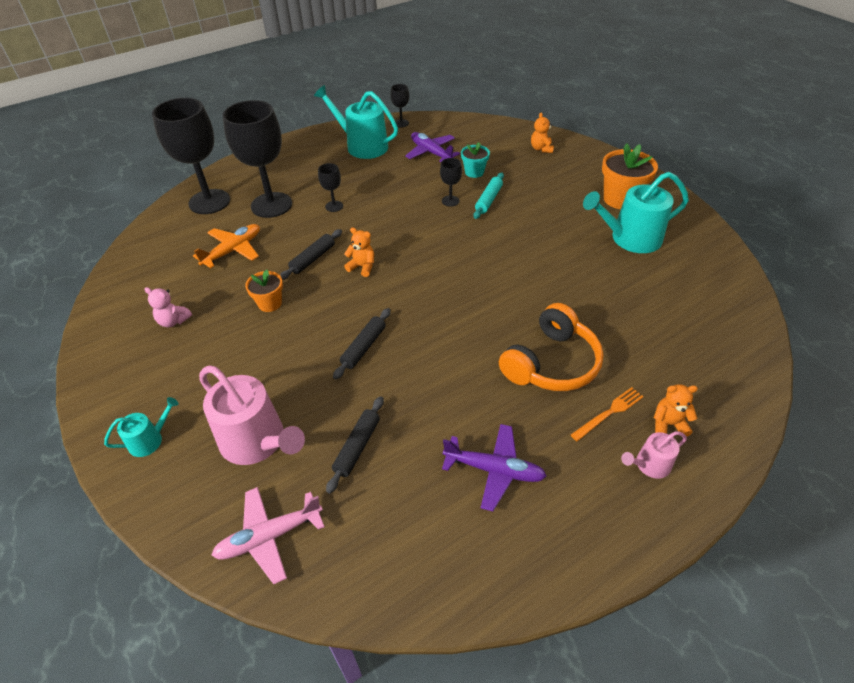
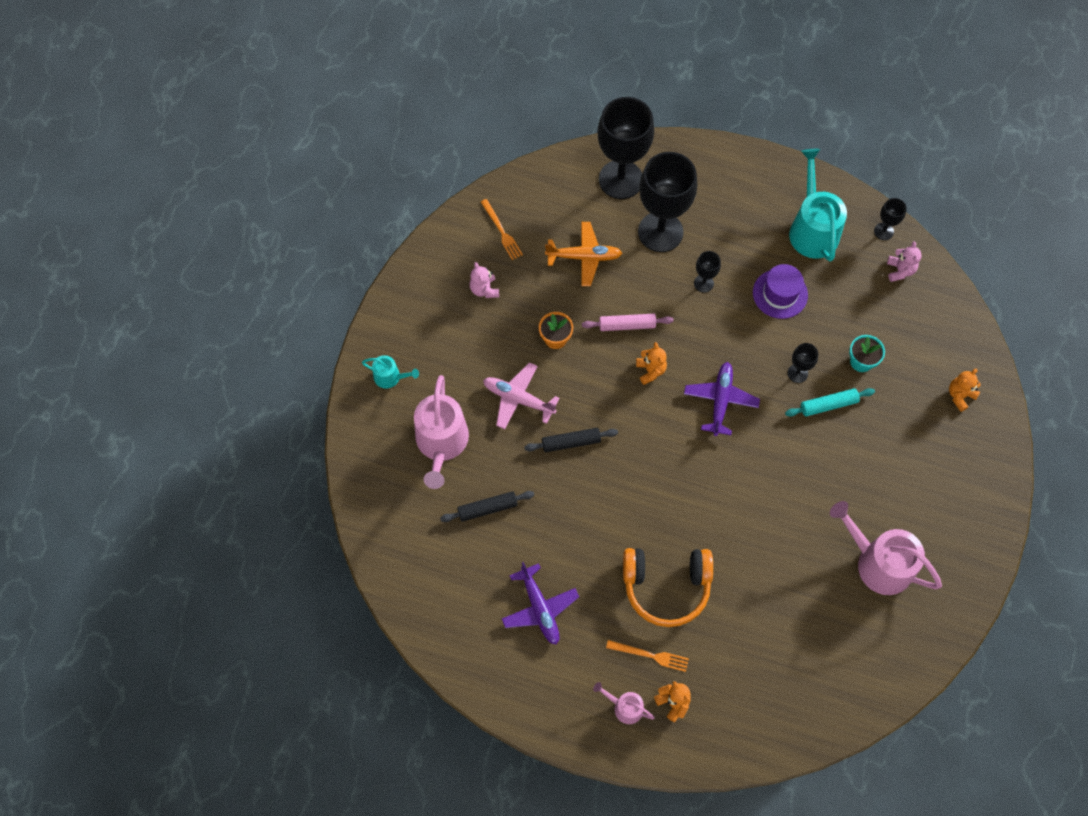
camera: 50 degrees right, 20 degrees up
(148, 282) = (502, 231): none -> orange fork
(269, 537) = (390, 510): pink plane -> pink plane (518, 399)
(313, 259) = (627, 325): black rolling pin -> pink rolling pin
(386, 179) = (780, 294): none -> purple hat
(431, 152) = (858, 299): purple plane -> purple plane (720, 400)
(433, 130) = (900, 270): none -> pink teddy bear
(620, 199) = (936, 521): orange flower pot -> none
(630, 238) = (878, 563): turquoise watering can -> pink watering can

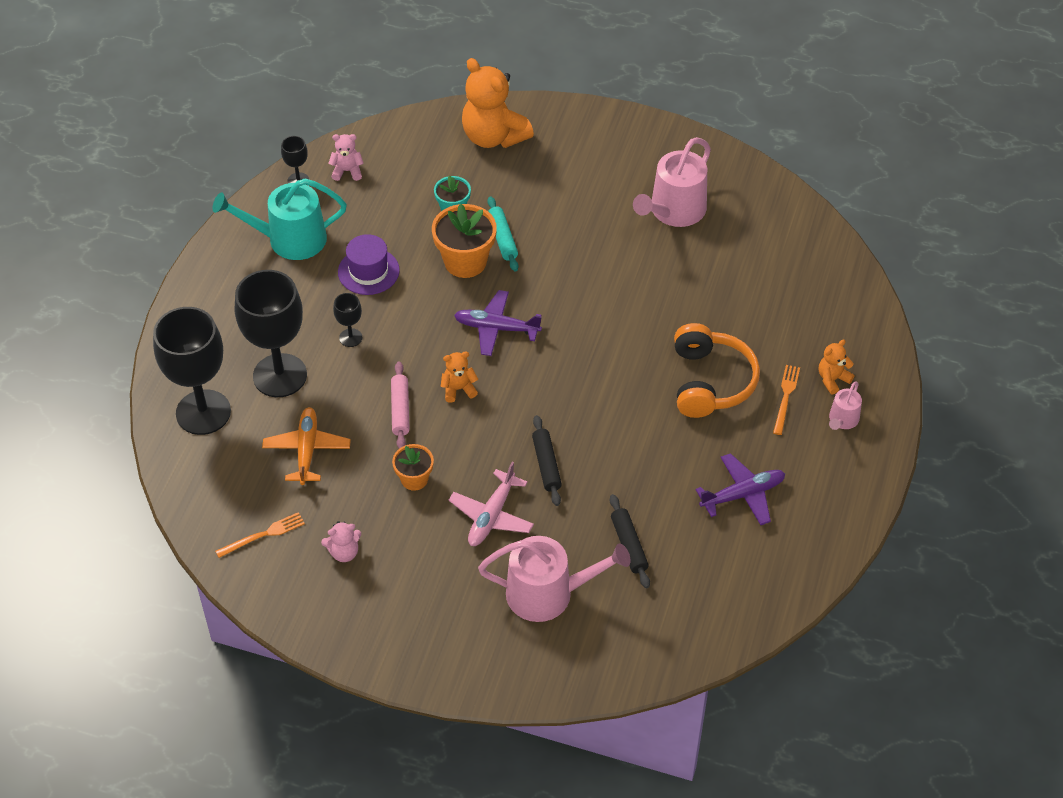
camera: 90 degrees left, 15 degrees down
(390, 377) = (460, 651): turquoise watering can -> none
(797, 373) = (465, 261): black goblet -> orange flower pot
(960, 395) = (493, 136): orange teddy bear -> orange teddy bear, size x2.12

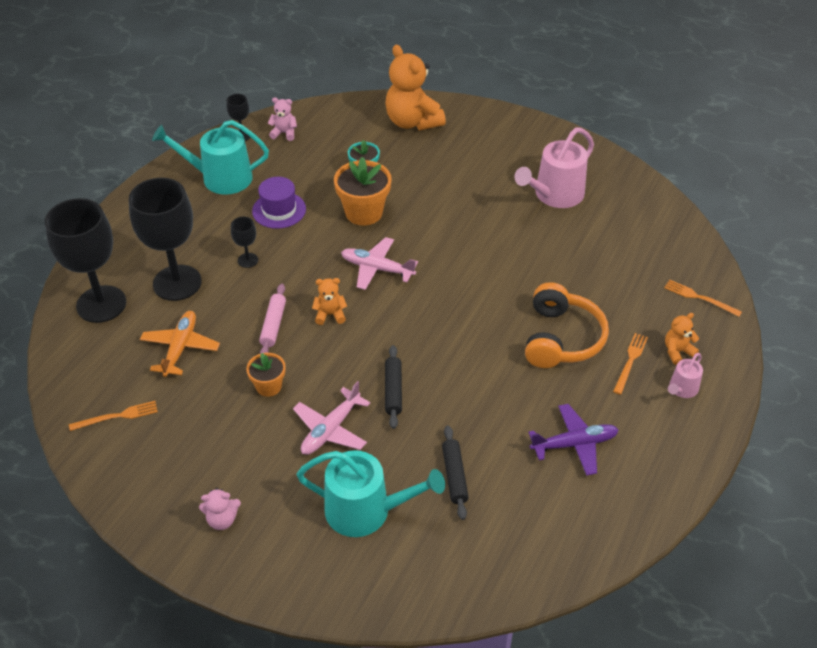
camera: 10 degrees right, 5 degrees down
(344, 552) = (185, 443): pink teddy bear -> pink teddy bear (222, 519)
(496, 328) = (377, 269): purple plane -> pink plane
(502, 238) = (400, 198): turquoise rolling pin -> none
(548, 593) = (365, 510): pink watering can -> turquoise watering can
(848, 315) = (699, 298): none -> orange fork

